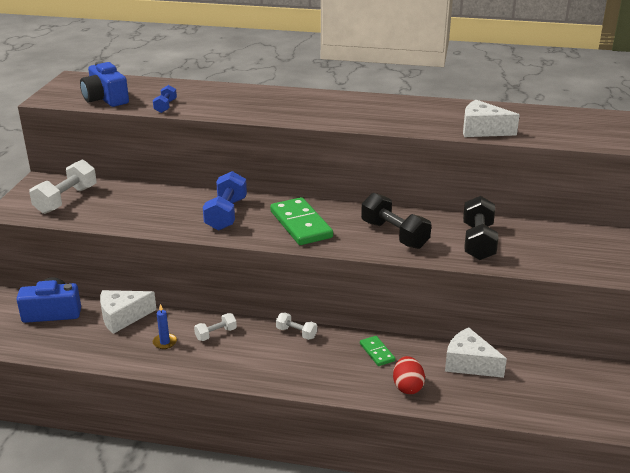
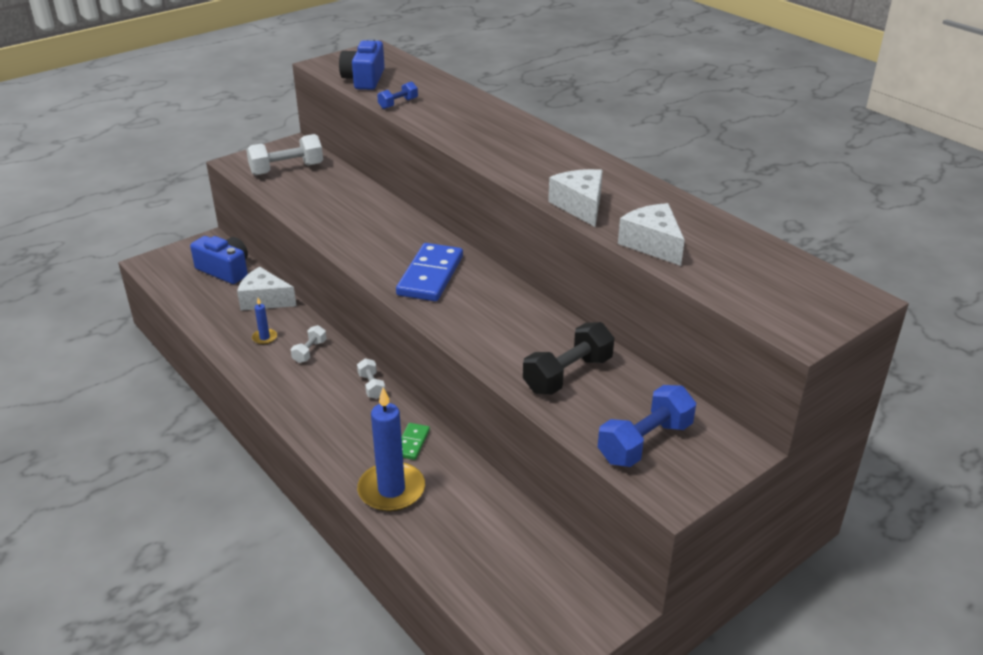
camera: 40 degrees right, 5 degrees up
(216, 334) = (310, 351): white dumbbell -> white dumbbell turned 75 degrees counterclockwise
(226, 214) = (384, 237): blue dumbbell -> blue dumbbell (645, 442)
(300, 224) = (430, 275): green domino -> blue domino
(394, 235) = (498, 326): black dumbbell -> none
(407, 387) = (391, 490): red egg -> blue candle
(469, 363) = (478, 503): white cheese -> white cheese (580, 206)

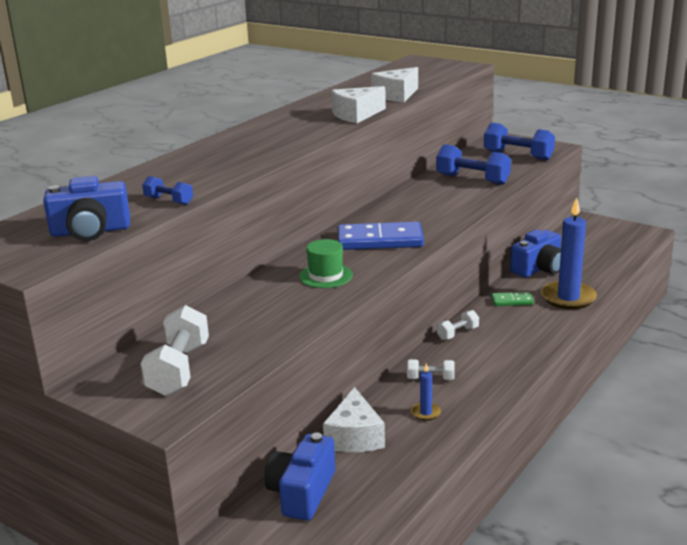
camera: 105 degrees left, 10 degrees down
(287, 169) = (178, 369): white dumbbell -> white dumbbell turned 45 degrees clockwise
(377, 237) = (325, 276): none -> green hat
(478, 492) = (539, 268): none -> blue camera
(567, 375) = (472, 179): black dumbbell -> blue dumbbell

